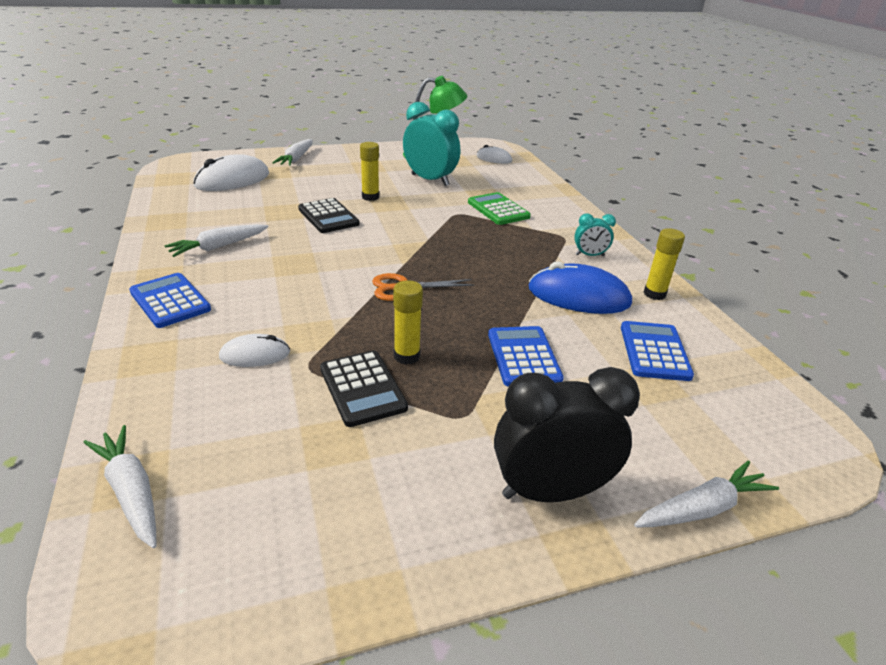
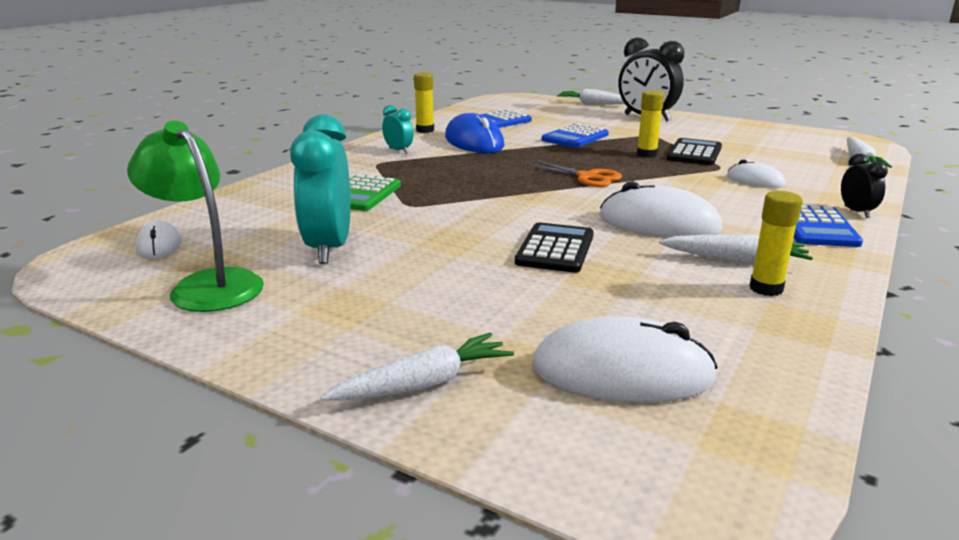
camera: 130 degrees left, 10 degrees down
(135, 340) = (856, 212): none -> black clock
(292, 258) = (659, 223): none -> white mouse
(370, 197) = (457, 254): yellow glue stick -> yellow glue stick (766, 288)

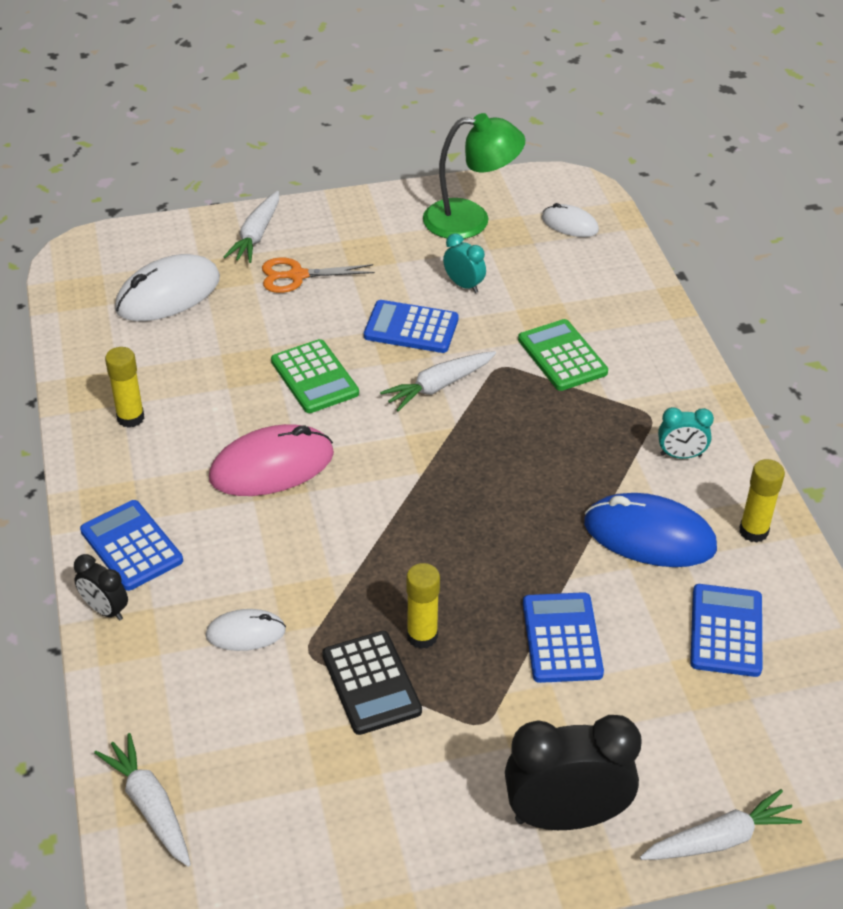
camera: 135 degrees right, 20 degrees up
(329, 248) = (464, 285): turquoise clock -> turquoise clock, size x0.50
(425, 243) = (411, 328): none -> blue calculator
(555, 249) = (314, 377): black calculator -> green calculator
(587, 177) = (421, 521): orange scissors -> orange scissors (297, 276)
(659, 223) = (272, 466): white mouse -> pink mouse
(734, 259) = (173, 444): white carrot -> white carrot (439, 386)

